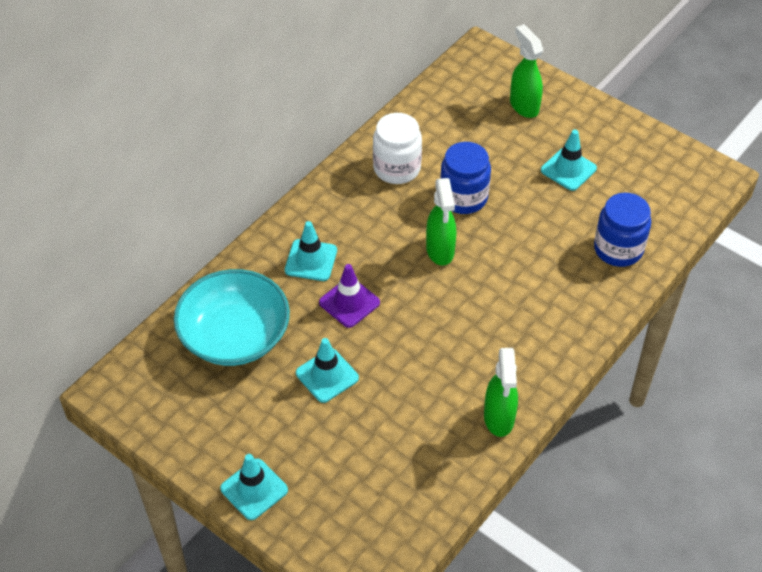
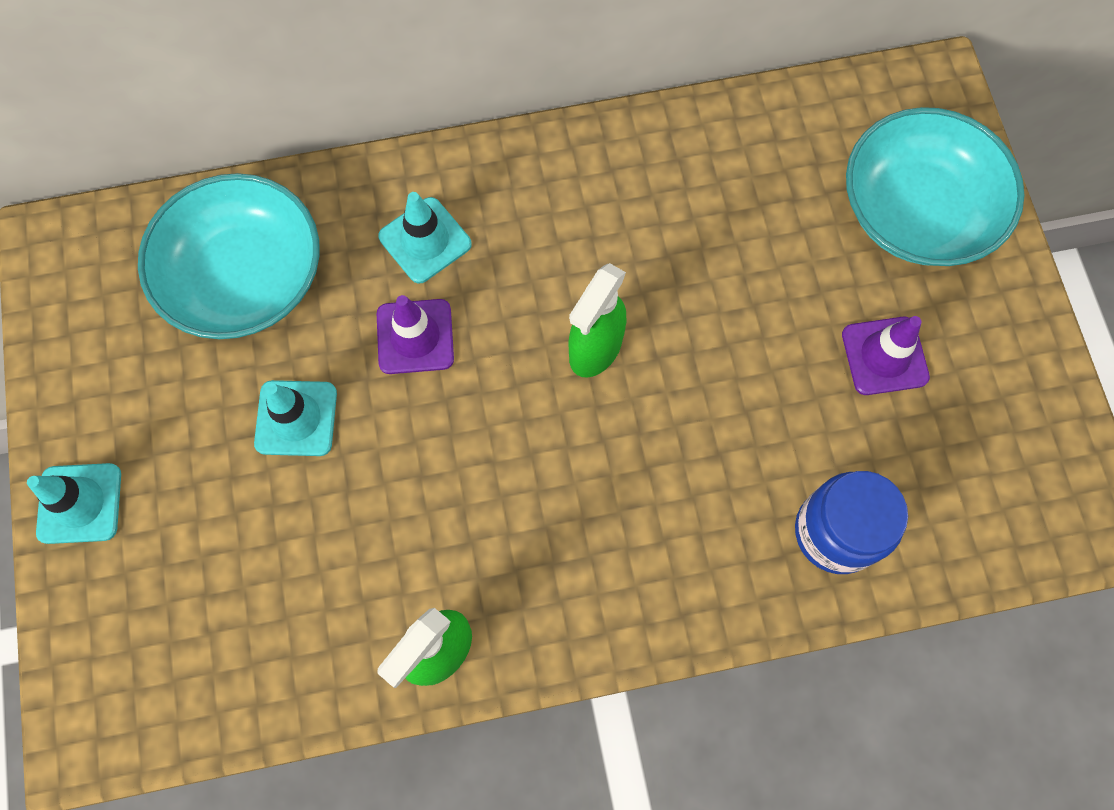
camera: 40 degrees right, 20 degrees up
(397, 168) = (653, 185): white jar -> none
(463, 197) = (699, 293): blue jar -> none
(523, 106) = (916, 211): green spray bottle -> turquoise bowl
(568, 169) = (884, 356): turquoise traffic cone -> purple traffic cone

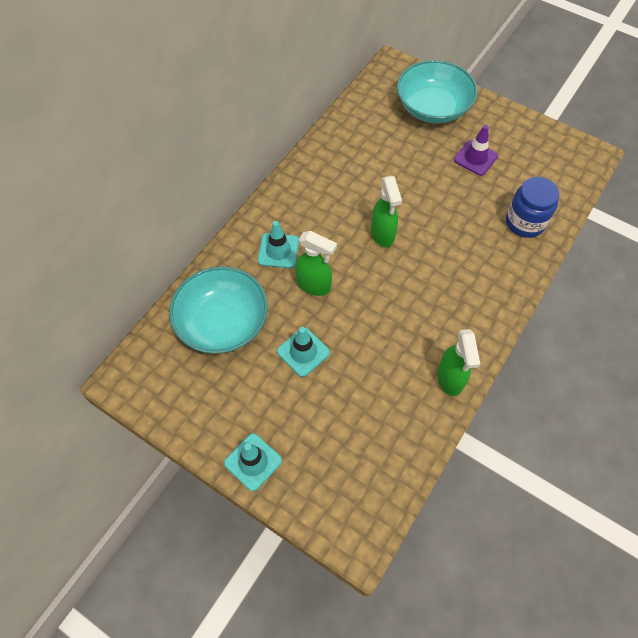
camera: 45 degrees left, 10 degrees down
(415, 337) = (314, 285): purple traffic cone -> green spray bottle

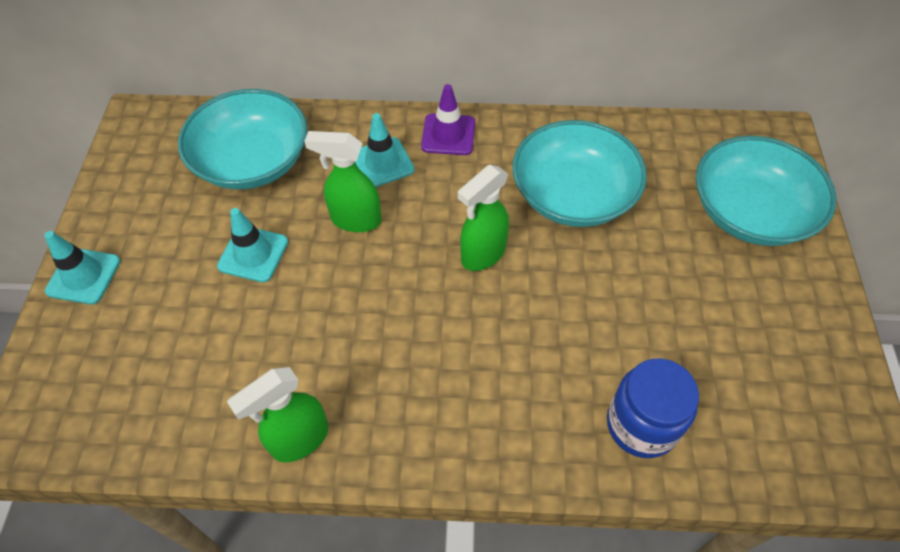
camera: 60 degrees right, 5 degrees down
(314, 285) = (355, 220): green spray bottle -> green spray bottle turned 105 degrees clockwise
(370, 172) = (573, 195): none -> turquoise bowl
(475, 158) = (707, 305): purple traffic cone -> purple traffic cone (448, 135)

